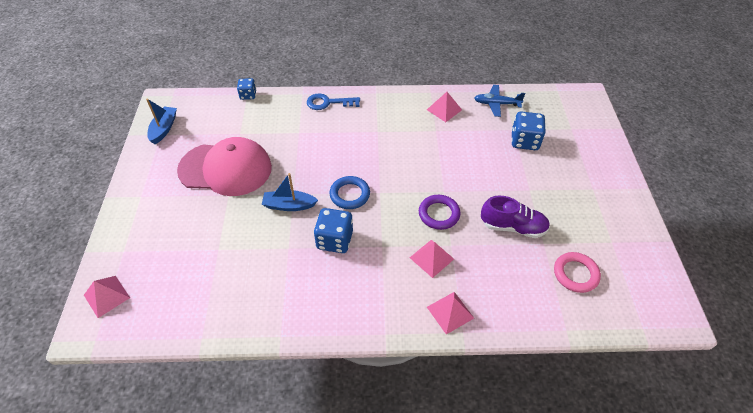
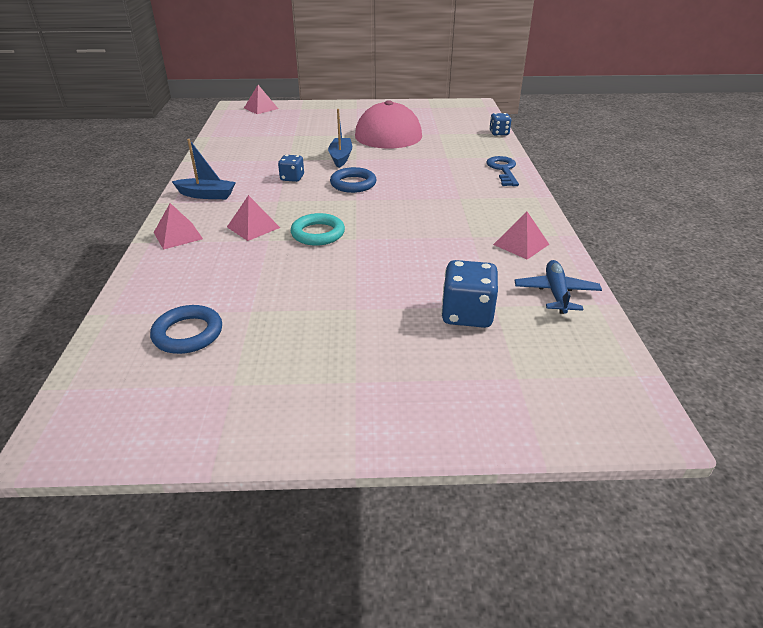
camera: 90 degrees right, 15 degrees down
(164, 129) = (438, 107): blue boat -> blue boat (206, 195)
(334, 240) = (292, 178): blue dice -> blue dice, size x0.61
(439, 214) = (318, 233): purple ring -> turquoise ring
(513, 227) = (286, 286): purple shoe -> none
(575, 274) = (188, 333): pink ring -> blue ring

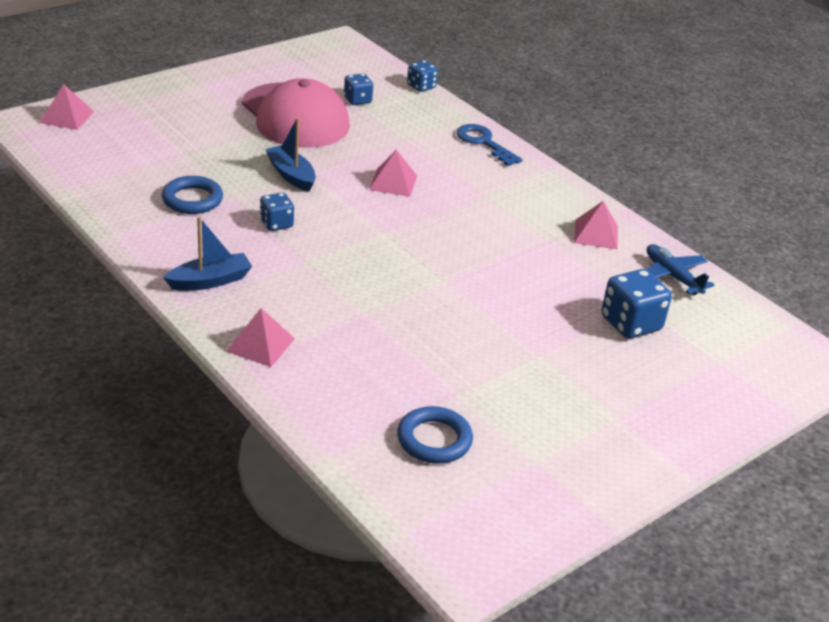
camera: 40 degrees left, 0 degrees up
(253, 227) = (327, 304): pink pyramid -> pink pyramid (393, 182)
(318, 233) = (404, 288): turquoise ring -> none
(353, 184) = (355, 210): blue ring -> blue ring (192, 199)
(443, 131) = (357, 100): none -> blue dice

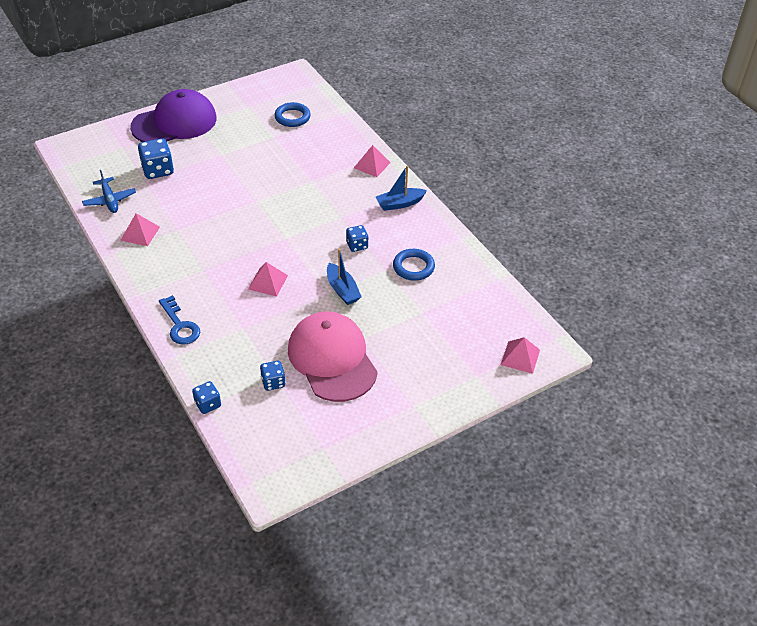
camera: 170 degrees left, 10 degrees up
(660, 416) = (174, 123): none -> purple cap

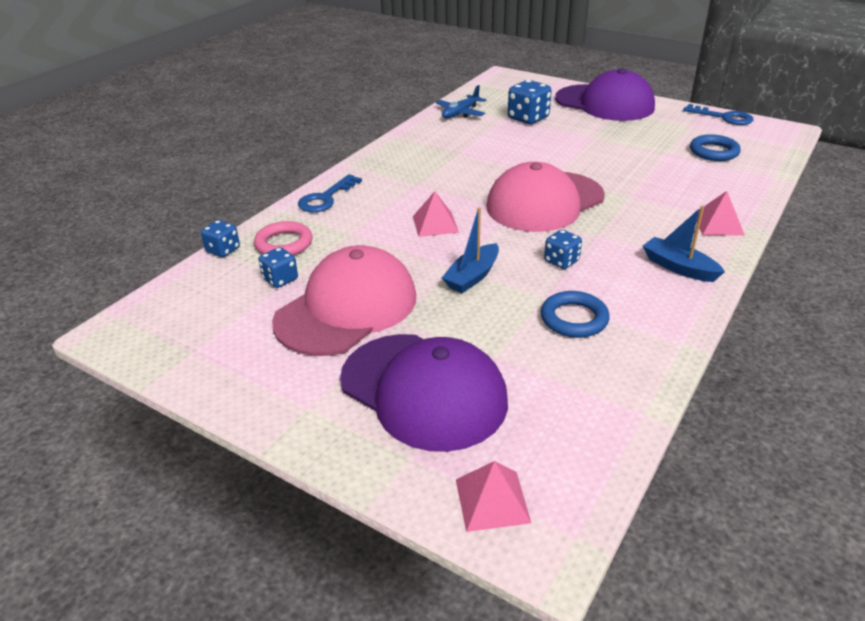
camera: 65 degrees right, 10 degrees down
(140, 233) = (433, 139): pink pyramid -> none
(227, 368) = (284, 244): none -> pink ring
(253, 85) = (724, 117): none -> blue key
(285, 220) = (544, 202): none -> pink cap
(431, 352) = (423, 390): none -> purple cap

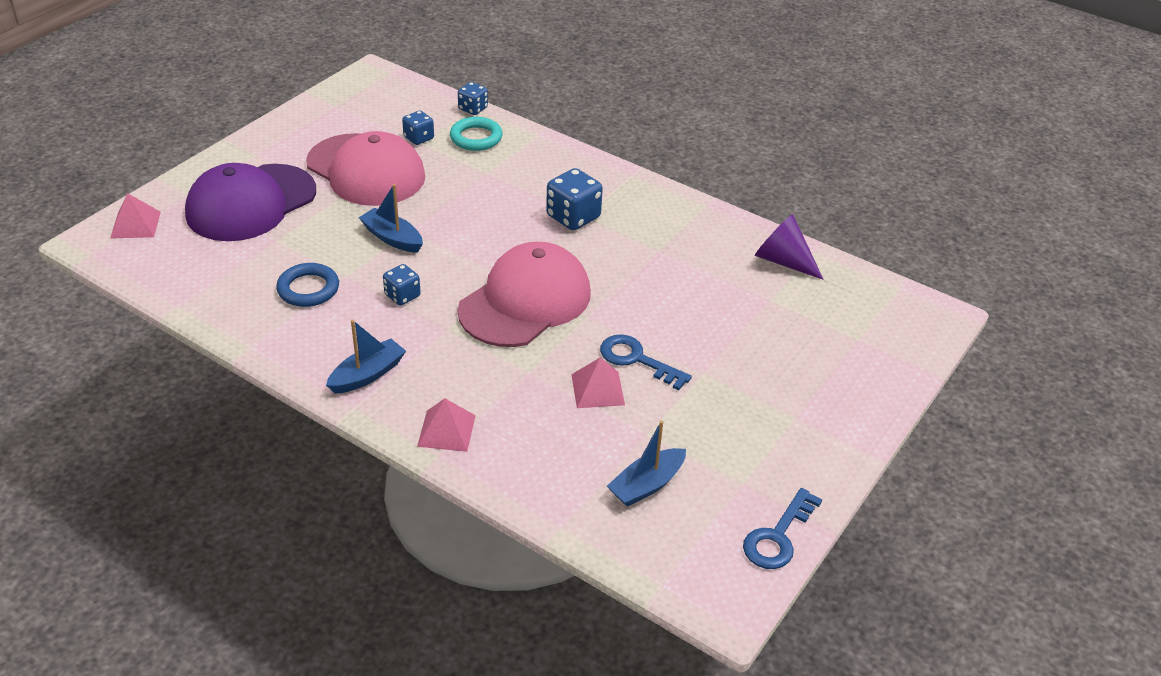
camera: 90 degrees right, 5 degrees up
(284, 244) = (476, 138): pink ring -> turquoise ring
(325, 198) = (558, 158): blue key -> blue key (636, 359)
(435, 224) = (492, 223): pink pyramid -> pink pyramid (597, 389)
(460, 113) = (783, 261): blue plane -> purple cone
(528, 118) = (767, 319): blue dice -> blue dice (573, 217)
(544, 202) = (525, 301): pink cap -> pink cap turned 75 degrees clockwise
(604, 103) = (829, 407): purple cap -> none
(713, 152) = (646, 485): blue ring -> blue boat

